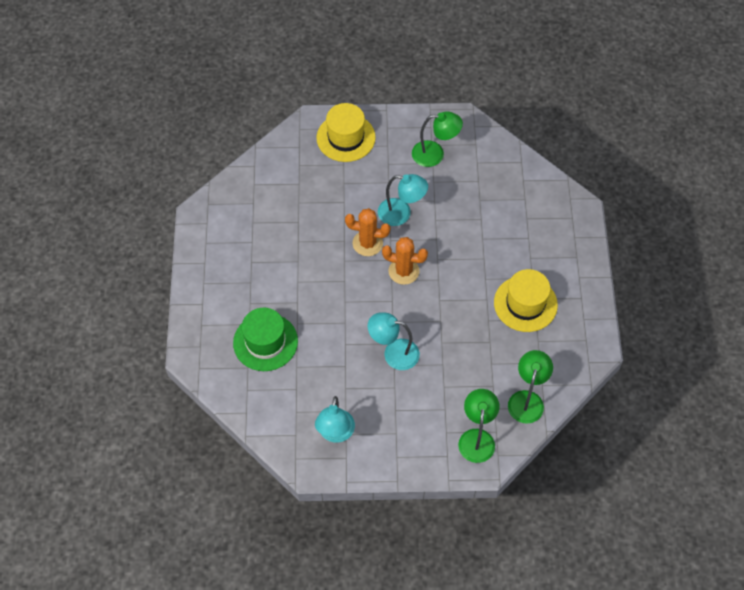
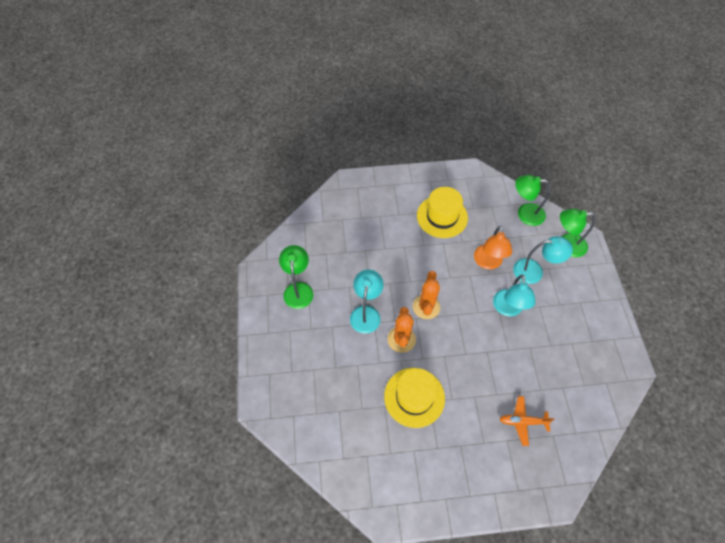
camera: 95 degrees left, 0 degrees up
(265, 342) = (522, 421): green hat -> orange plane
(335, 433) = (595, 349): turquoise lamp -> turquoise lamp (534, 271)
(346, 137) = (281, 370): yellow hat -> yellow hat (414, 397)
(456, 343) = (488, 263): none -> orange lamp

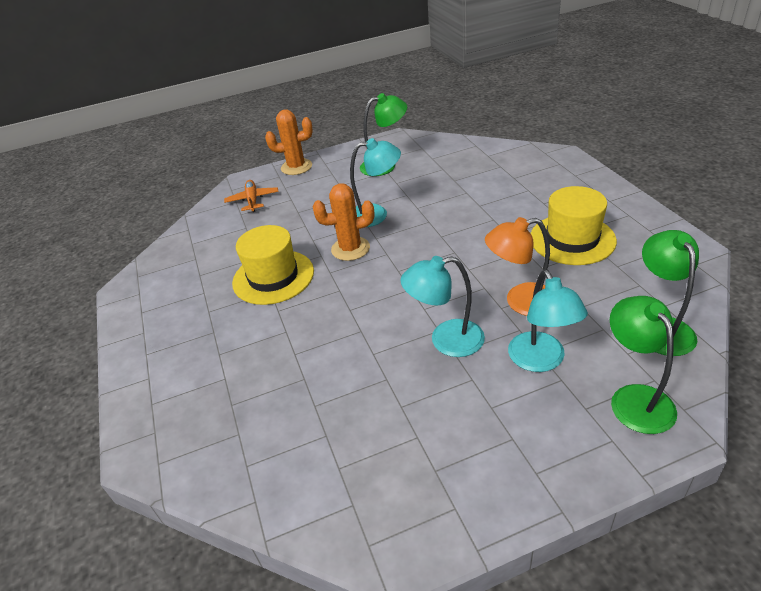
camera: 80 degrees right, 20 degrees down
(426, 307) = (408, 258): orange cactus -> orange cactus (296, 167)
(522, 421) = (256, 391): orange plane -> orange plane (252, 200)

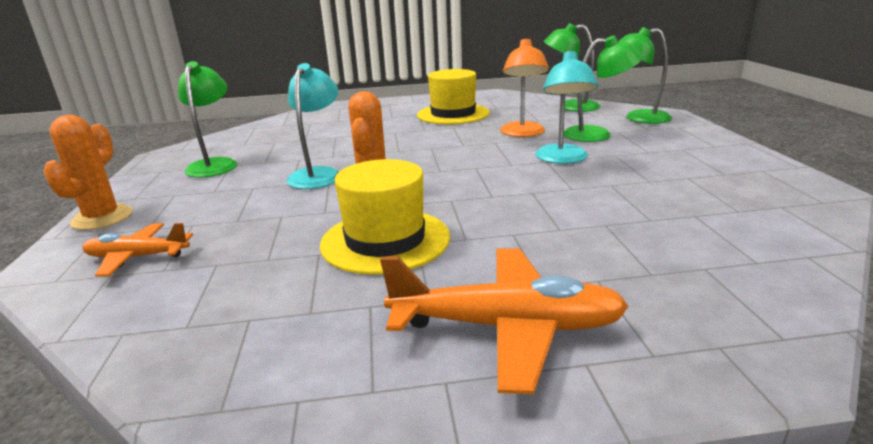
camera: 80 degrees left, 15 degrees down
(180, 345) = (507, 327): none -> orange plane
(541, 361) = (597, 134): turquoise lamp -> green lamp

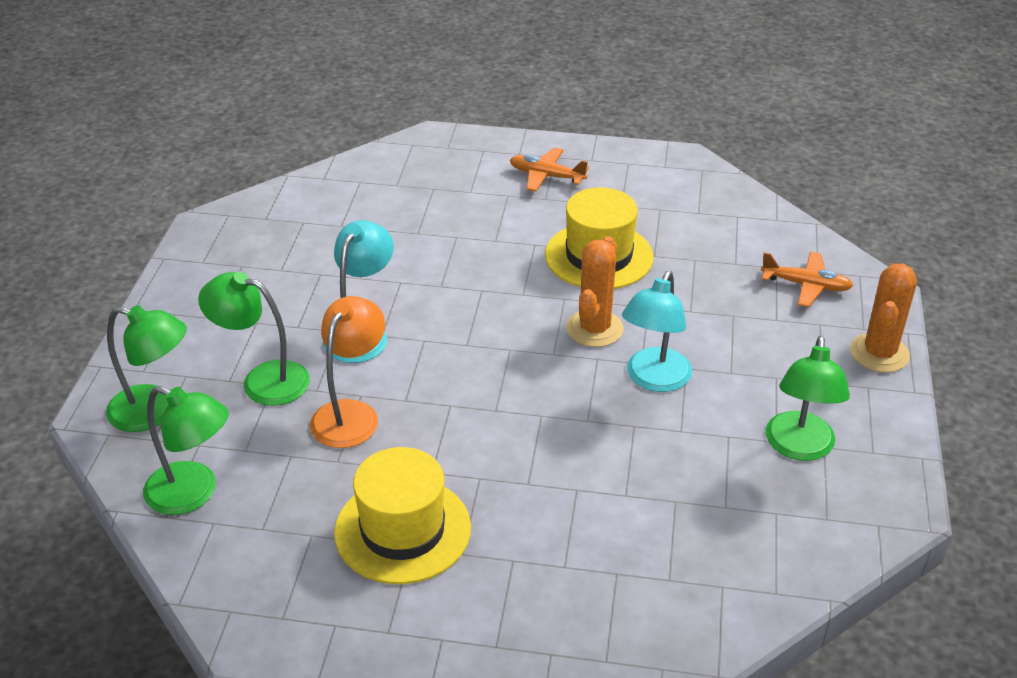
camera: 165 degrees left, 15 degrees up
(507, 327) = (546, 176): orange plane -> orange plane, size x0.60

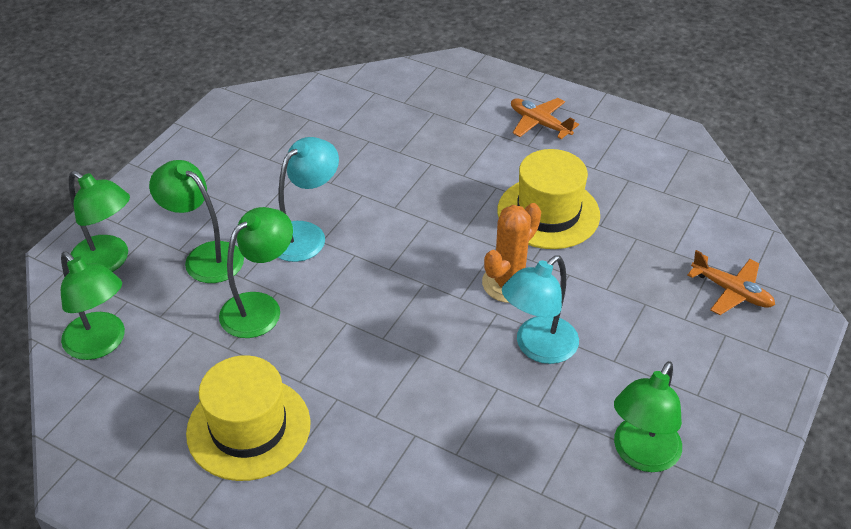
camera: 20 degrees right, 5 degrees up
(351, 414) = (260, 307): orange lamp -> green lamp
(879, 353) = (770, 381): orange cactus -> none

